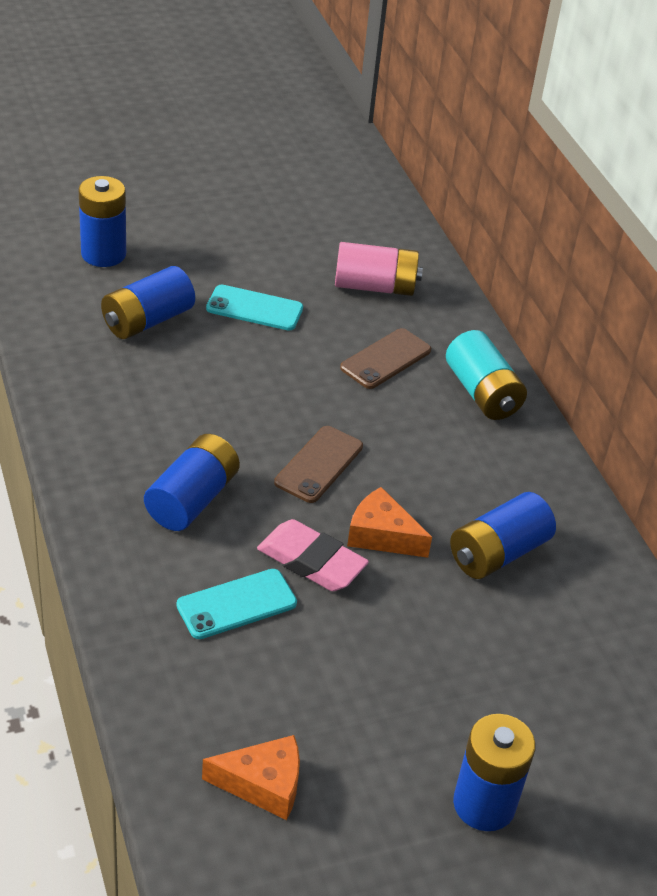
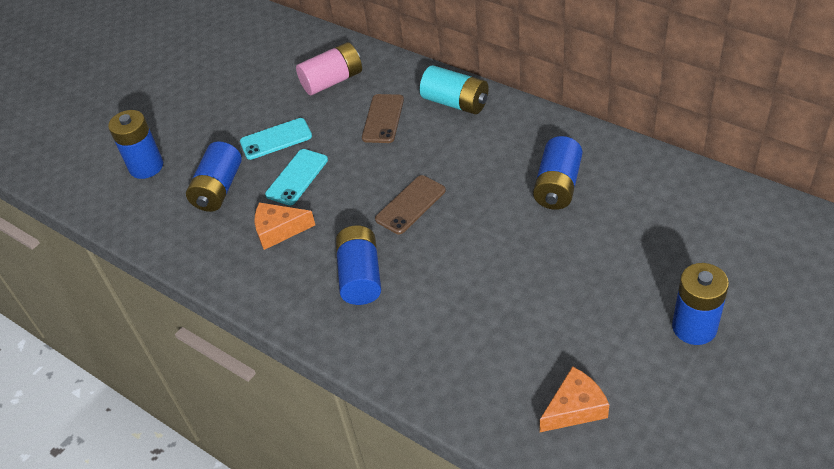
camera: 25 degrees left, 5 degrees up
(236, 604) = (451, 318): turquoise phone -> turquoise phone (297, 177)
(311, 561) = (466, 263): pink eraser -> none
(319, 464) = (410, 205): brown phone -> brown phone turned 45 degrees clockwise
(382, 535) = (487, 220): orange cheese -> orange cheese (279, 230)

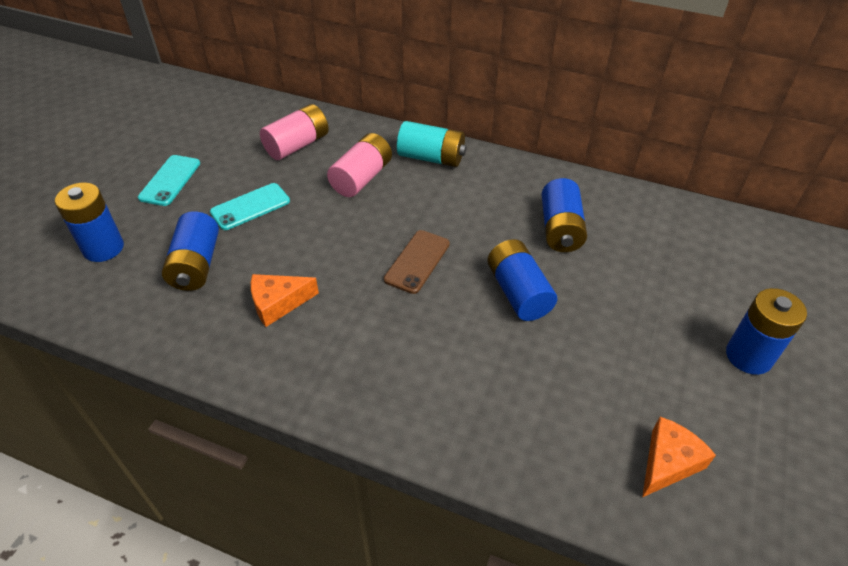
camera: 20 degrees left, 0 degrees up
(297, 177) = (284, 244): turquoise phone -> turquoise phone (170, 180)
(360, 276) = (385, 344): blue battery -> blue battery (518, 292)
(383, 119) = (361, 178): brown phone -> pink battery

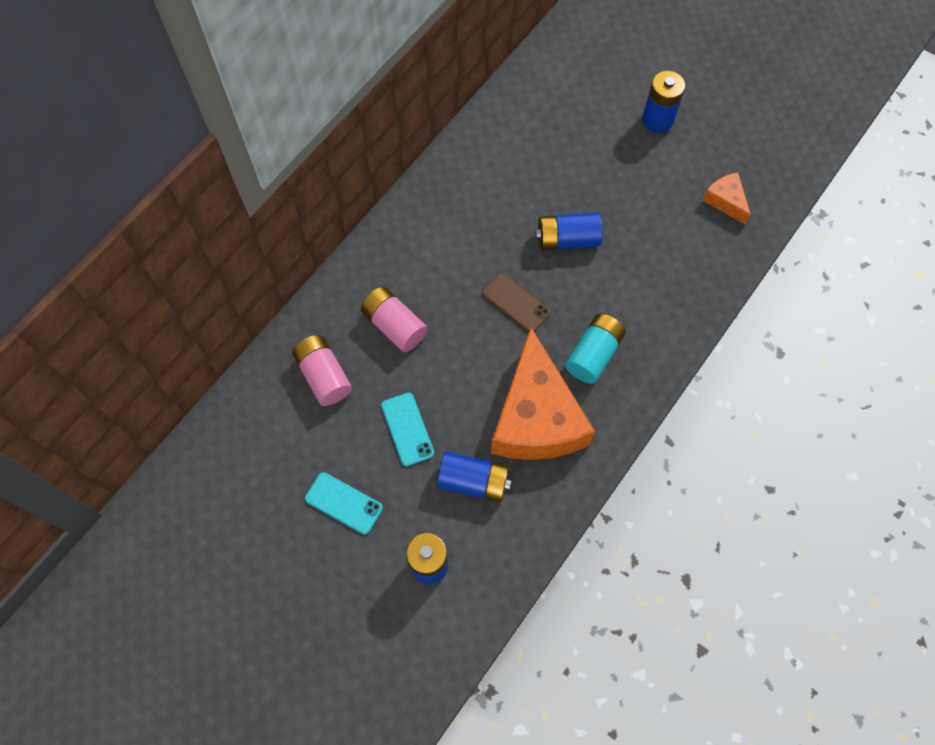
camera: 75 degrees left, 20 degrees up
(278, 303) = (536, 417): orange cheese -> orange cheese, size x2.27
(431, 158) = (383, 260): turquoise battery -> turquoise battery (593, 354)
(560, 229) = (507, 187): blue battery -> none

